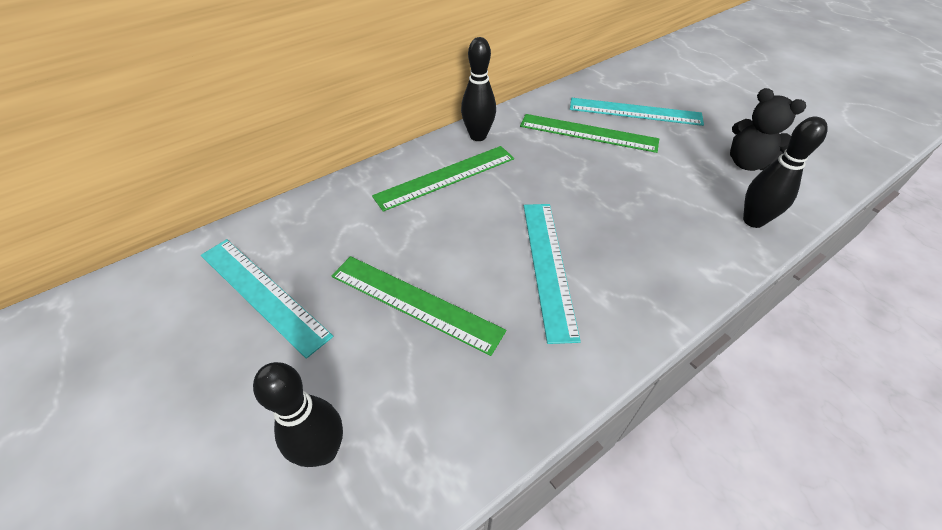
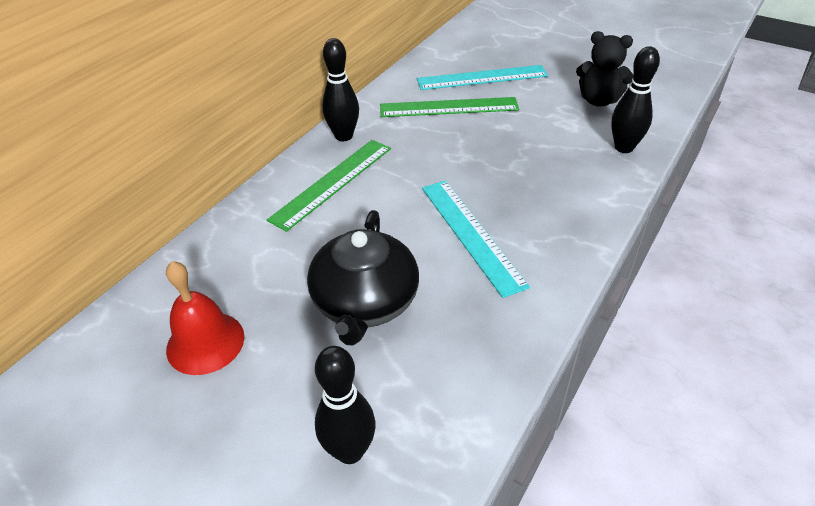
camera: 20 degrees left, 5 degrees down
(263, 293) = (205, 342): turquoise ruler -> red bell
(415, 302) = (365, 302): green ruler -> black teapot

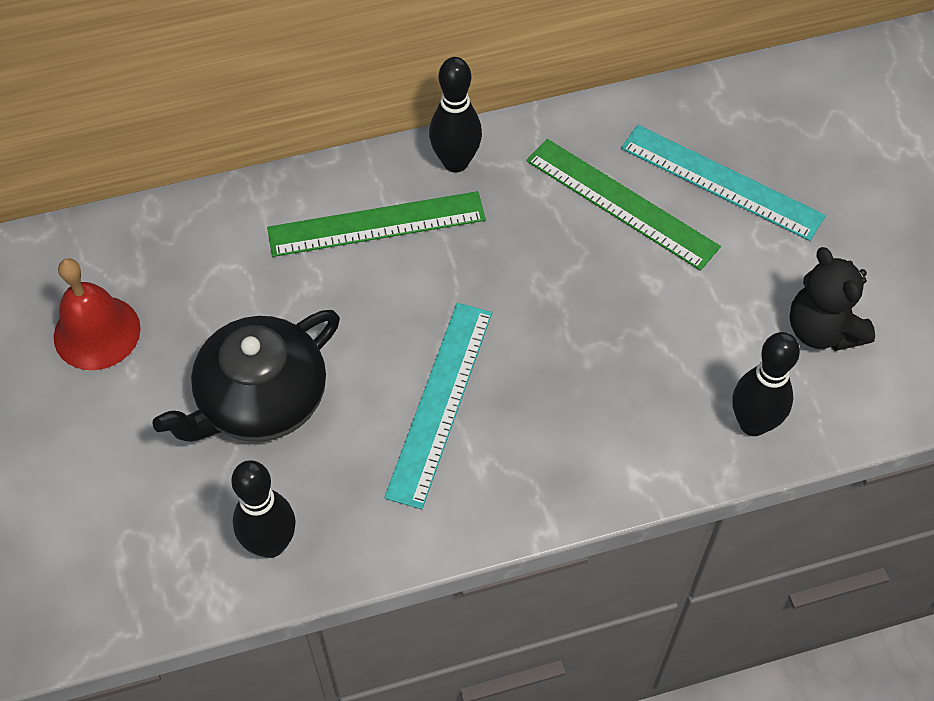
camera: 40 degrees right, 15 degrees up
(350, 451) = (110, 531): black bowling pin -> black bowling pin (270, 544)

